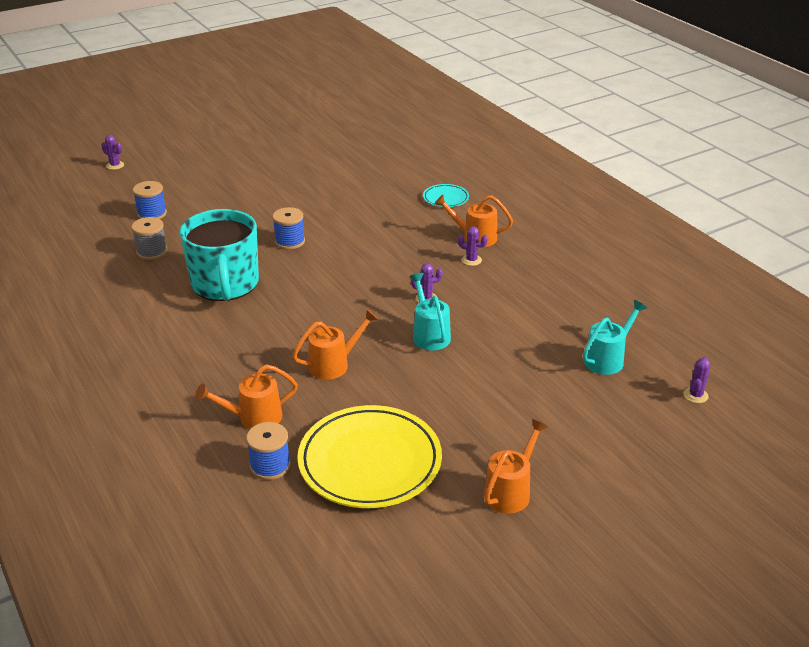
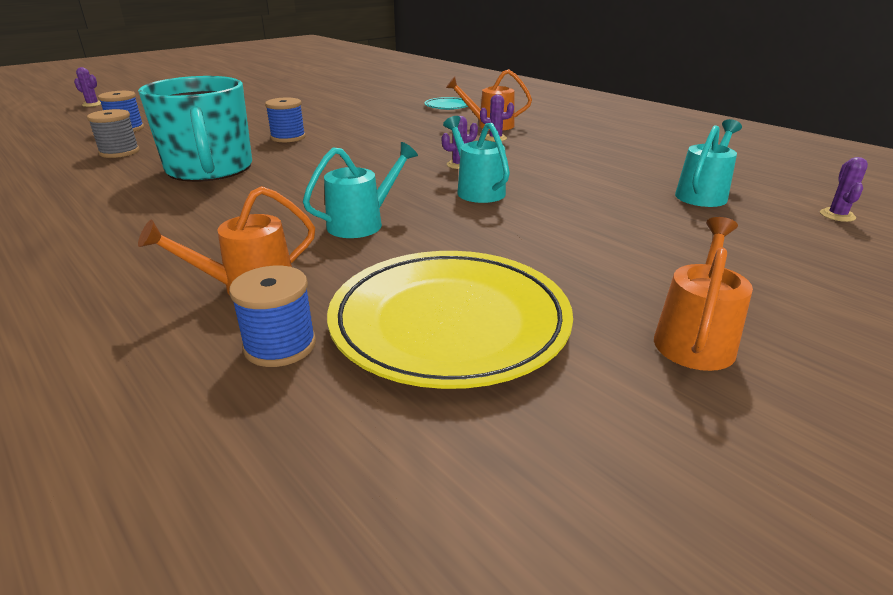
camera: 10 degrees left, 5 degrees down
(334, 364) = (363, 223): orange watering can -> turquoise watering can

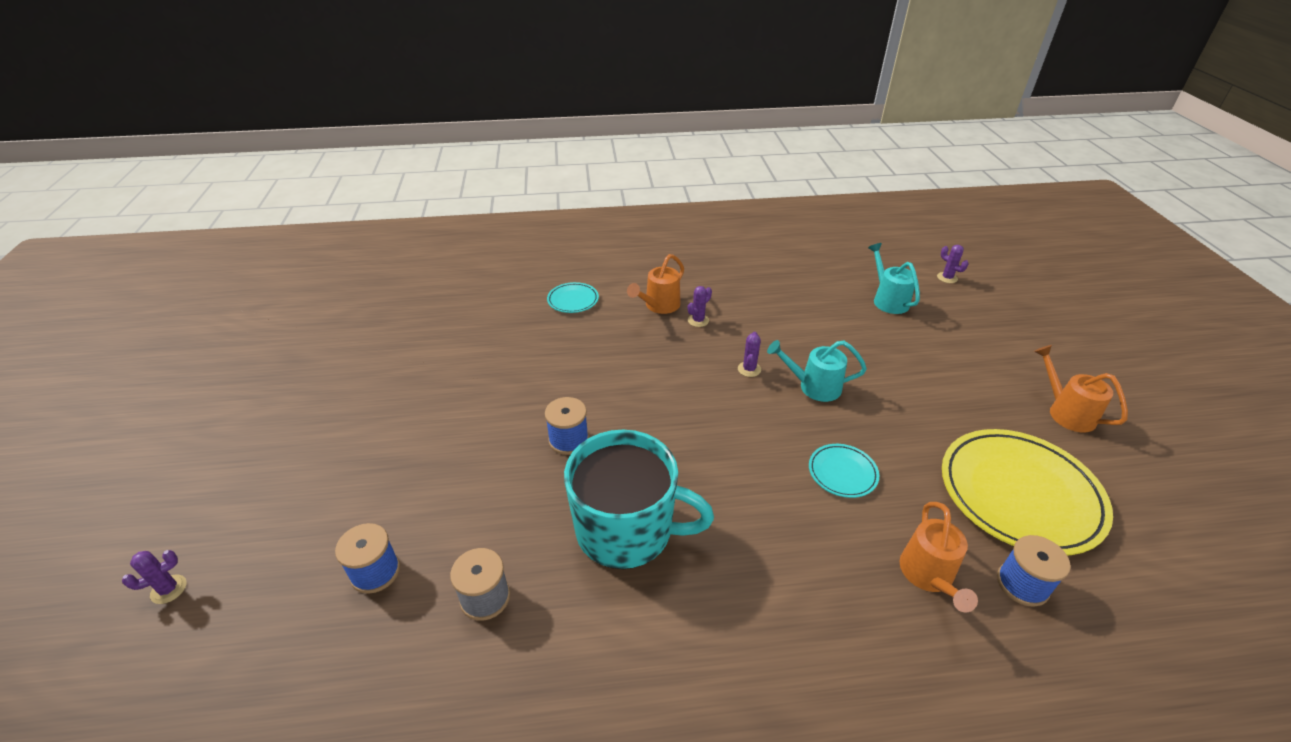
camera: 55 degrees left, 10 degrees up
(363, 223) = (842, 473): turquoise watering can -> turquoise plate

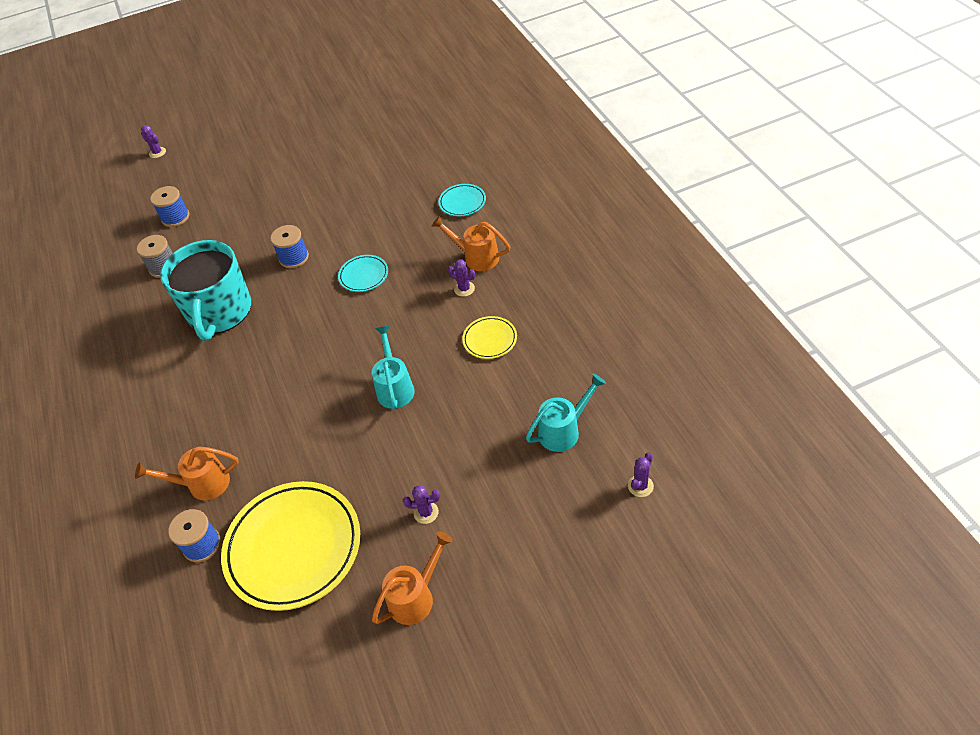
camera: 80 degrees right, 10 degrees up
(749, 369) = (405, 339): purple cactus -> purple cactus (426, 512)
(772, 317) = (490, 339): none -> yellow plate
(842, 473) = (294, 421): turquoise plate -> turquoise plate (364, 275)

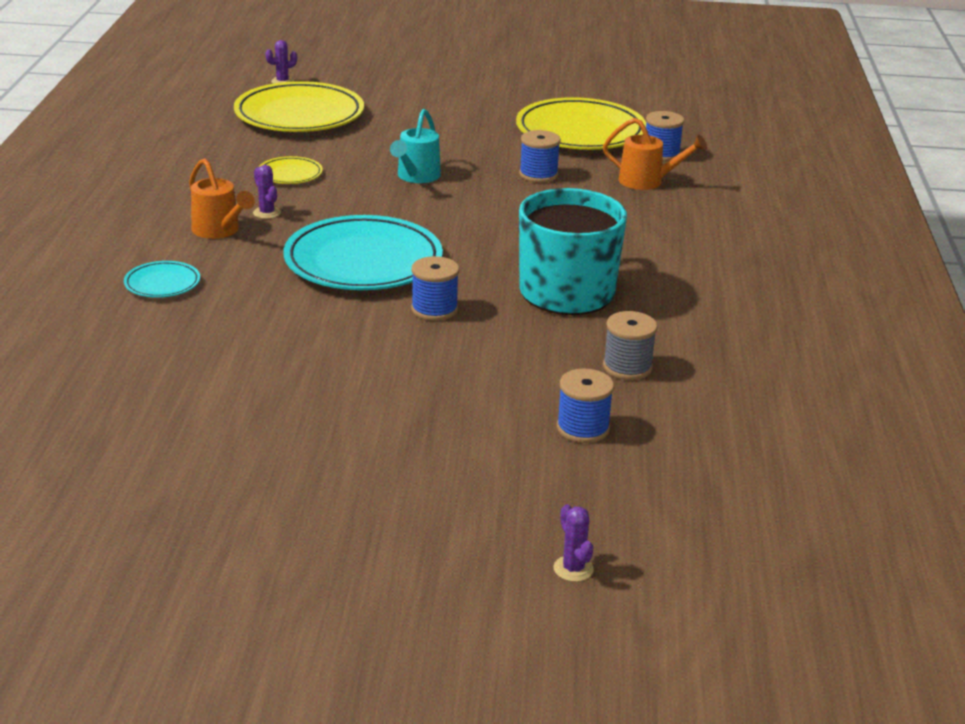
camera: 160 degrees left, 20 degrees down
(299, 444) = (538, 174): none -> blue spool
(364, 275) = (363, 261): turquoise plate -> turquoise plate, size x2.18
(416, 596) = (499, 92): orange watering can -> none
(426, 512) = (457, 116): purple cactus -> none
(564, 430) = (299, 115): turquoise watering can -> yellow plate

